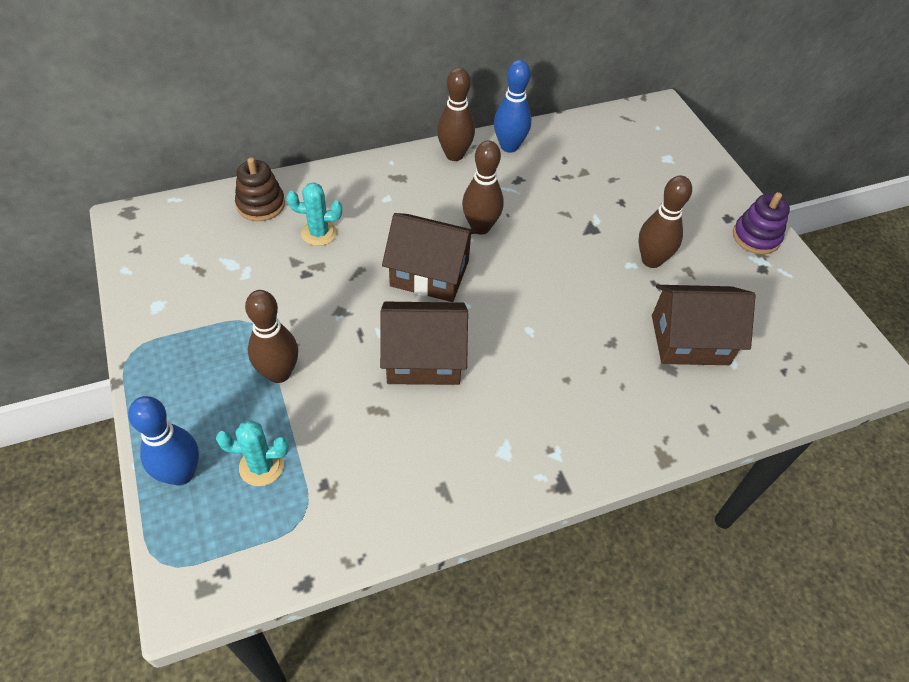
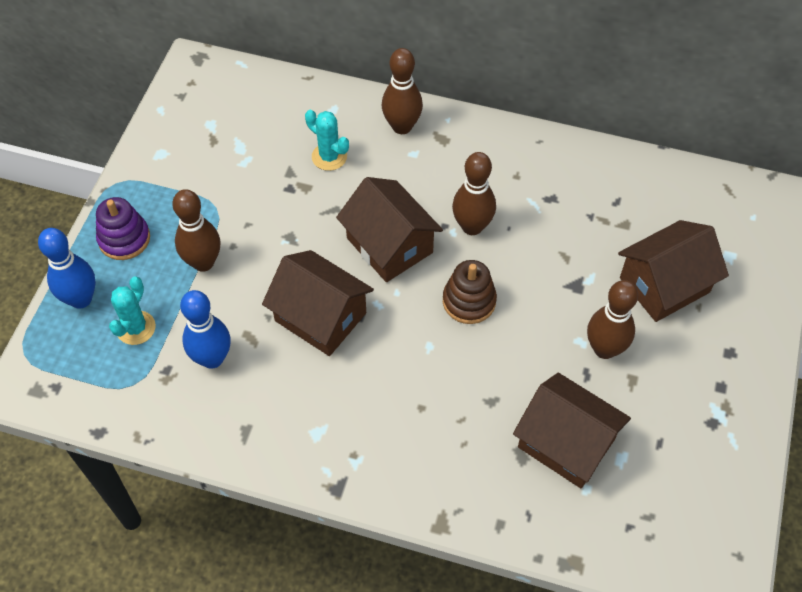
camera: 40 degrees right, 5 degrees up
(261, 204) = (304, 104): brown stacking toy -> brown stacking toy (469, 301)
(261, 466) = (136, 328): turquoise cactus -> turquoise cactus turned 75 degrees clockwise
(454, 155) = (512, 141): brown bowling pin -> brown bowling pin (402, 126)
(509, 146) = (573, 159): blue bowling pin -> blue bowling pin (212, 358)
(647, 197) = (664, 285): none -> brown house
(756, 237) = (739, 388): purple stacking toy -> purple stacking toy (124, 239)

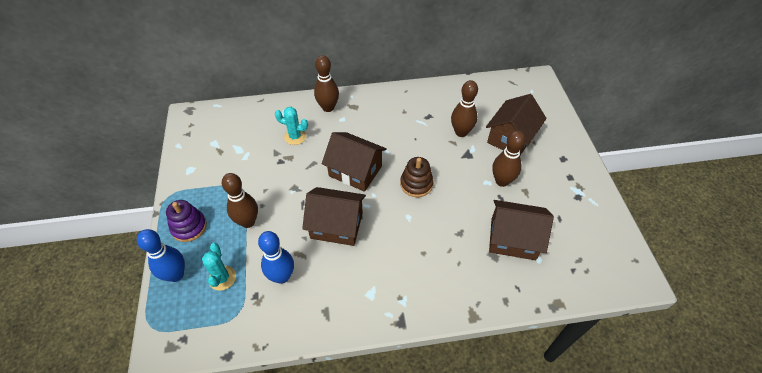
camera: 25 degrees left, 5 degrees down
(472, 226) = (395, 145): brown bowling pin -> brown bowling pin (461, 132)

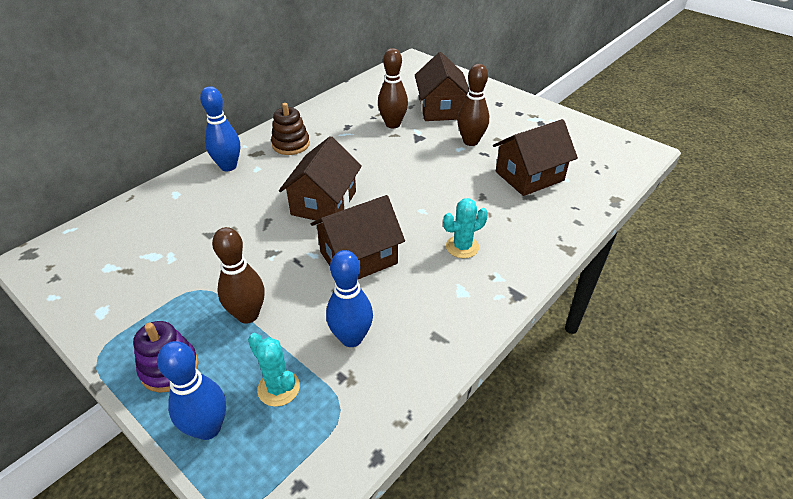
camera: 40 degrees left, 10 degrees down
(295, 136) = (217, 209): turquoise cactus -> turquoise cactus (462, 247)
(328, 107) = (228, 166): brown bowling pin -> blue bowling pin
(355, 171) = (324, 203): brown house -> brown house turned 60 degrees counterclockwise
(416, 184) = (398, 182): brown stacking toy -> brown stacking toy (291, 144)

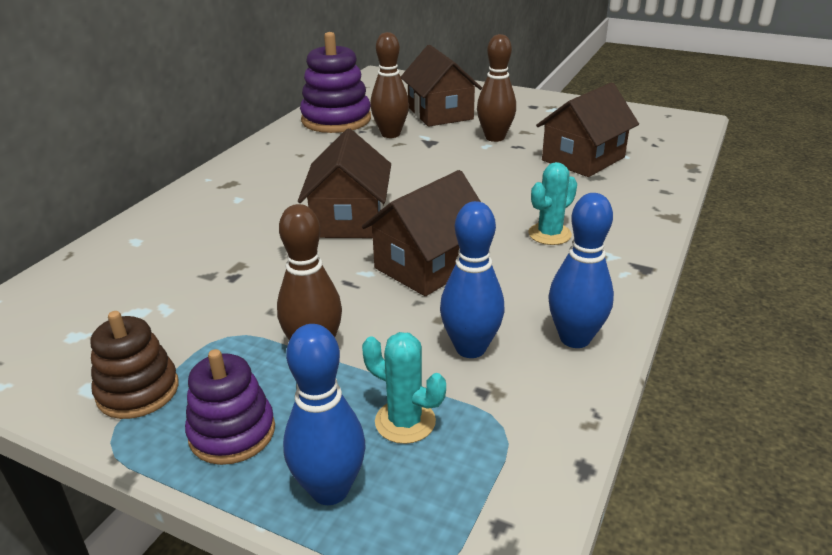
camera: 15 degrees left, 10 degrees down
(228, 166) = (197, 202): blue bowling pin -> blue bowling pin (575, 338)
(291, 144) = (270, 169): brown stacking toy -> brown stacking toy (138, 391)
(359, 103) = (336, 120): none -> purple stacking toy

